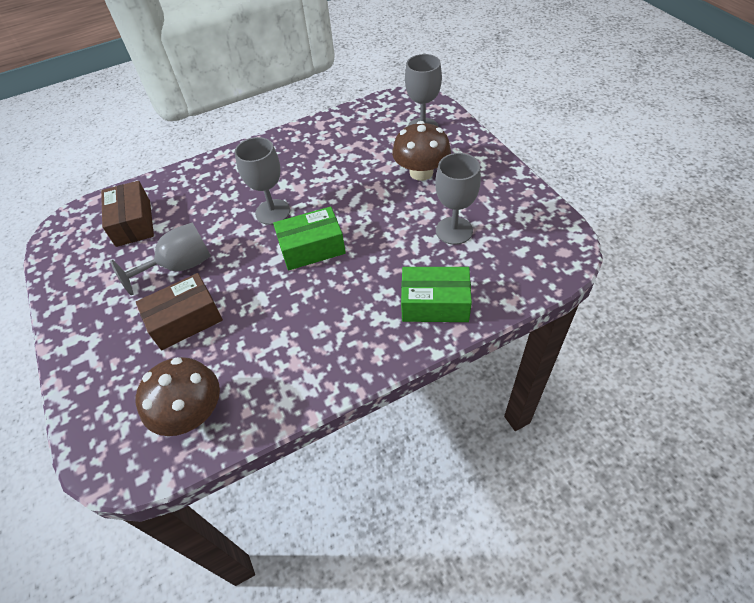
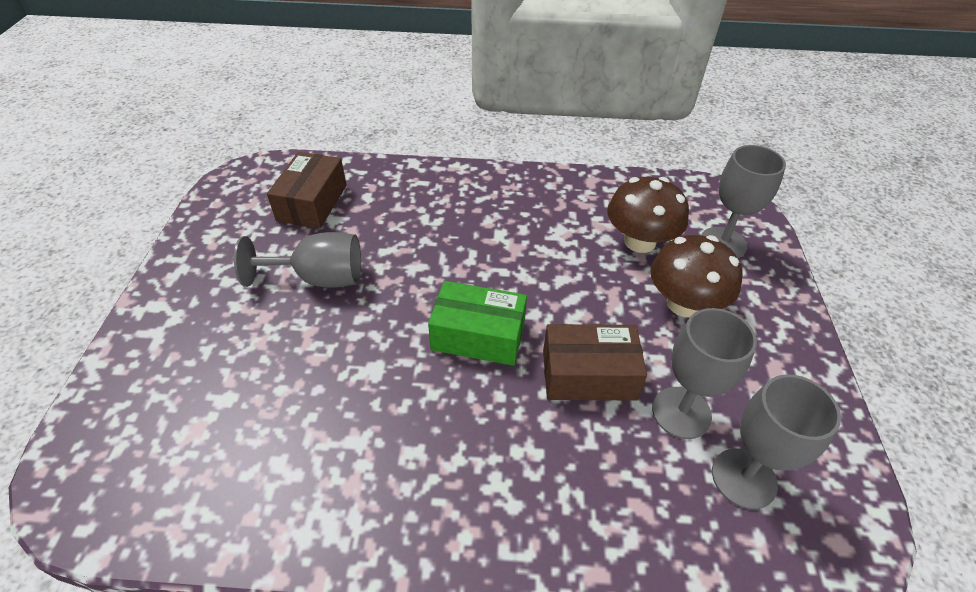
camera: 25 degrees right, 5 degrees down
(185, 320) = (277, 349): brown box -> brown box (588, 374)
(192, 413) = (195, 477): brown mushroom -> brown mushroom (639, 241)
(273, 212) = (464, 264): grey goblet -> grey goblet (744, 478)
(435, 304) = (586, 511): green box -> none

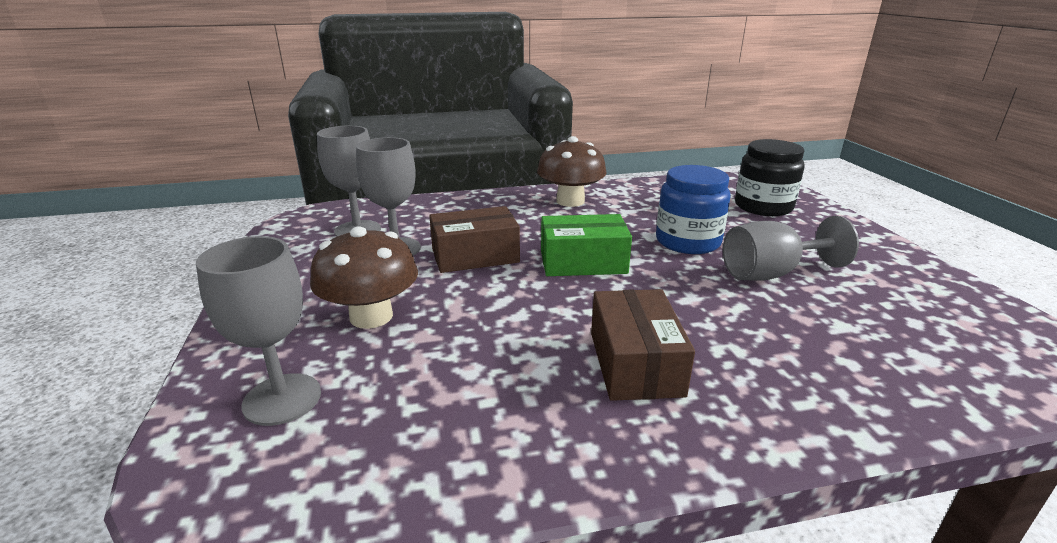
camera: 165 degrees right, 20 degrees down
(171, 402) = (763, 207): none -> black jar
(312, 203) = (901, 339): brown box -> brown box (635, 363)
(345, 345) = (687, 242): none -> blue jar
(639, 241) = (419, 376): brown mushroom -> brown mushroom (570, 201)

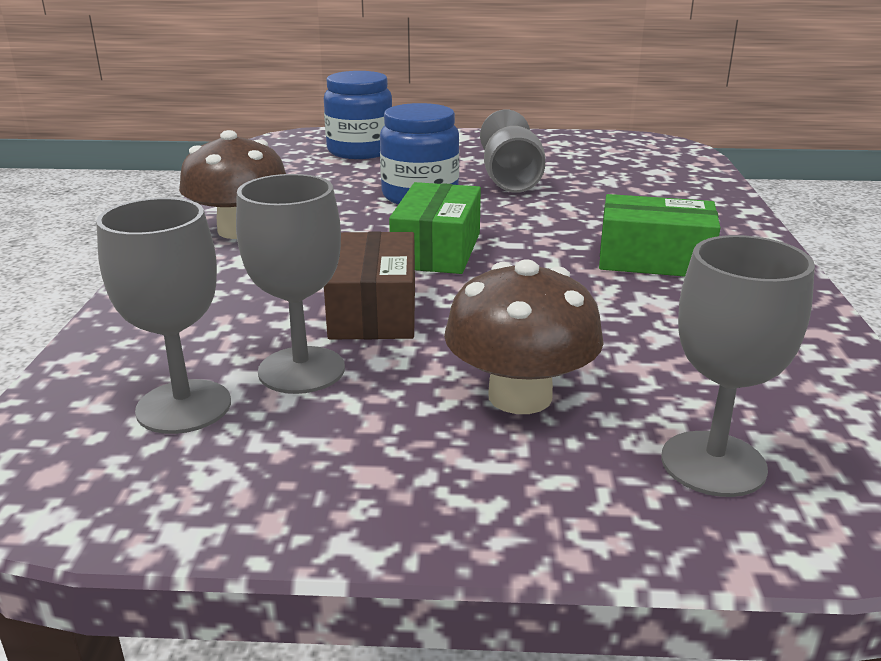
camera: 75 degrees left, 0 degrees up
(635, 363) = (654, 259): brown box -> green box
(763, 207) = (360, 151): black jar -> blue jar

